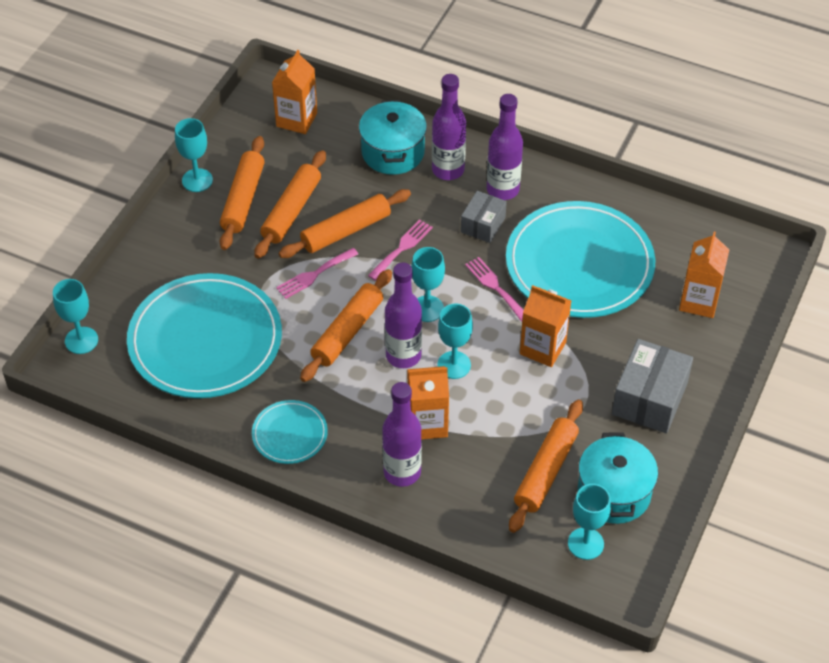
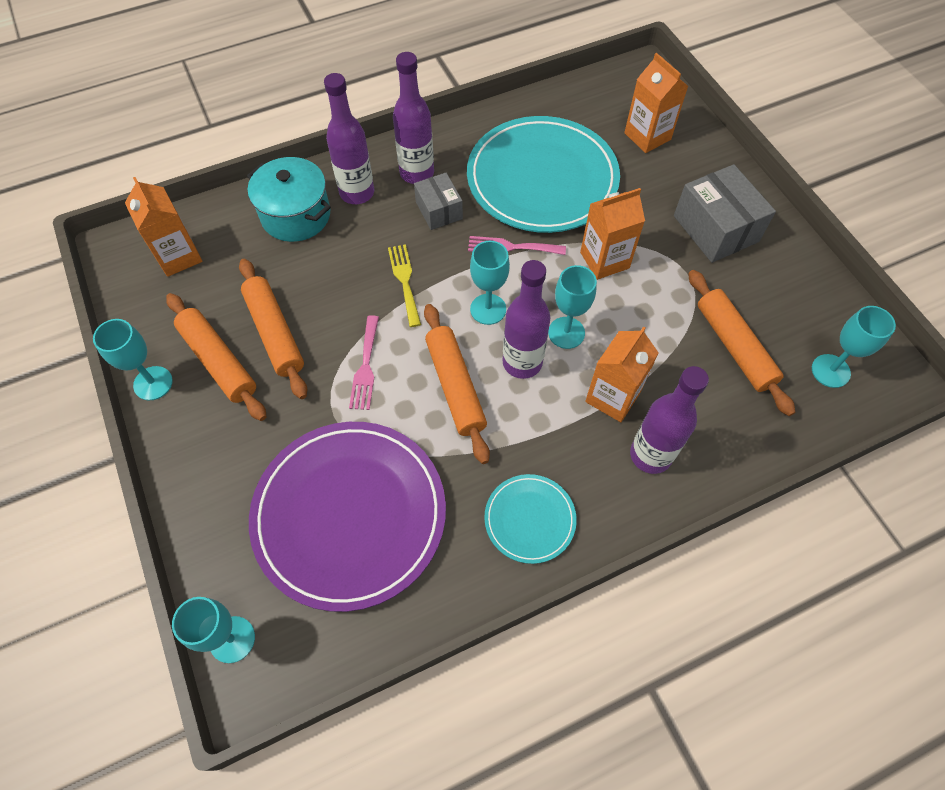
camera: 50 degrees left, 10 degrees up
(205, 340) = (349, 515): turquoise plate -> purple plate
(346, 231) = (342, 308): orange rolling pin -> none
(402, 248) = (404, 281): pink fork -> yellow fork
(614, 493) = (792, 316): turquoise pot -> none

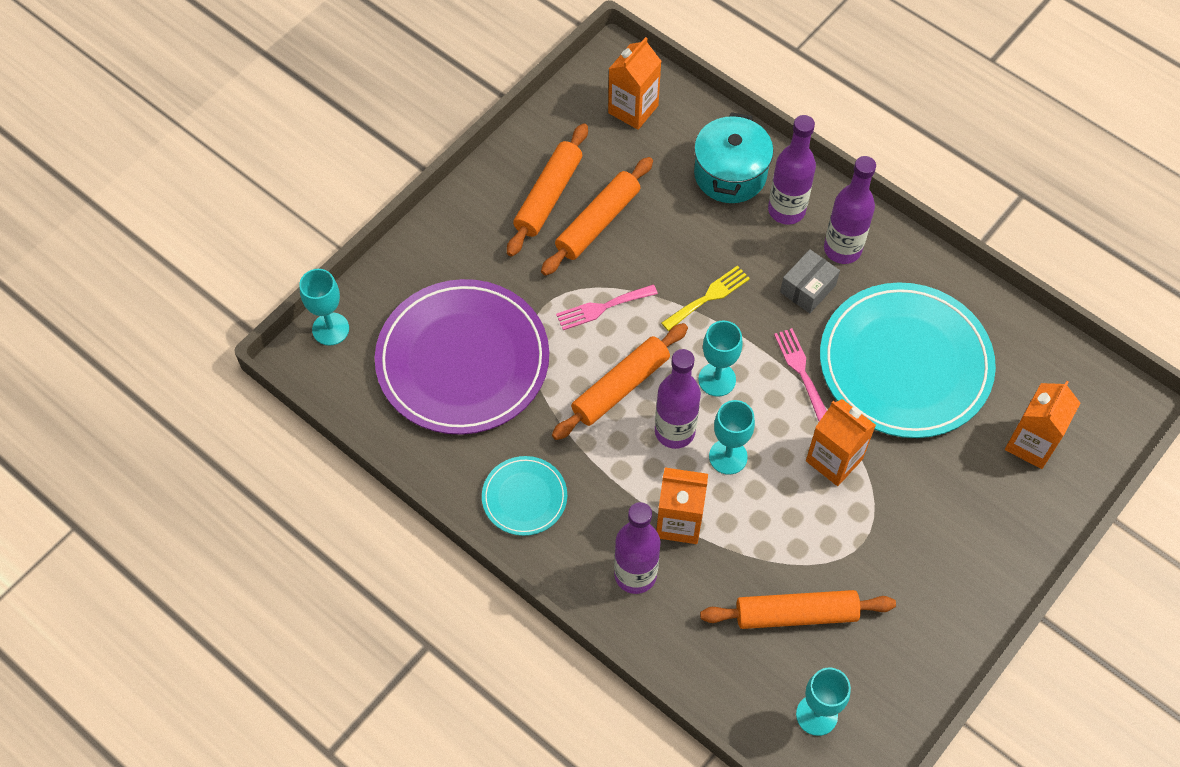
camera: 65 degrees right, 0 degrees up
(153, 383) = (504, 161): turquoise goblet -> none
(715, 228) = (939, 553): grey box -> none
(734, 346) = (796, 614): orange rolling pin -> orange rolling pin turned 45 degrees clockwise

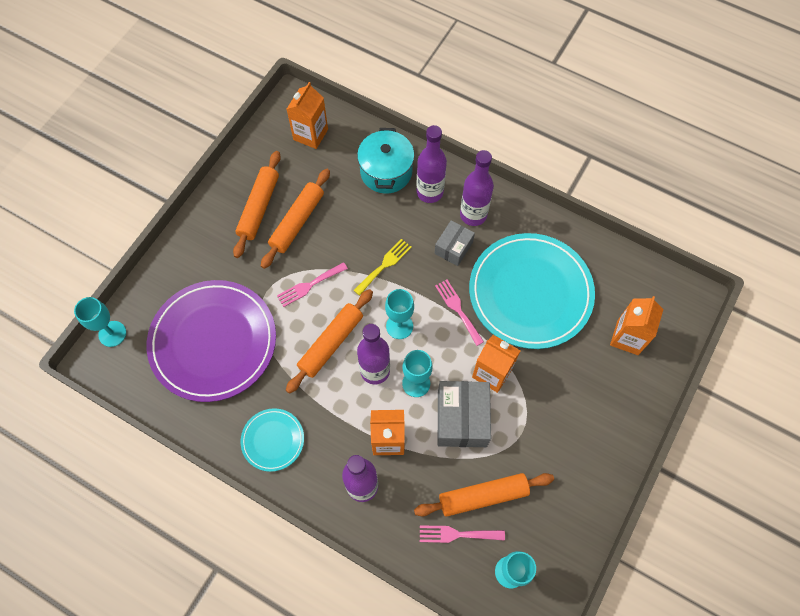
camera: 10 degrees left, 5 degrees up
(753, 656) = (457, 534): none -> pink fork
(783, 512) = (461, 419): none -> grey box

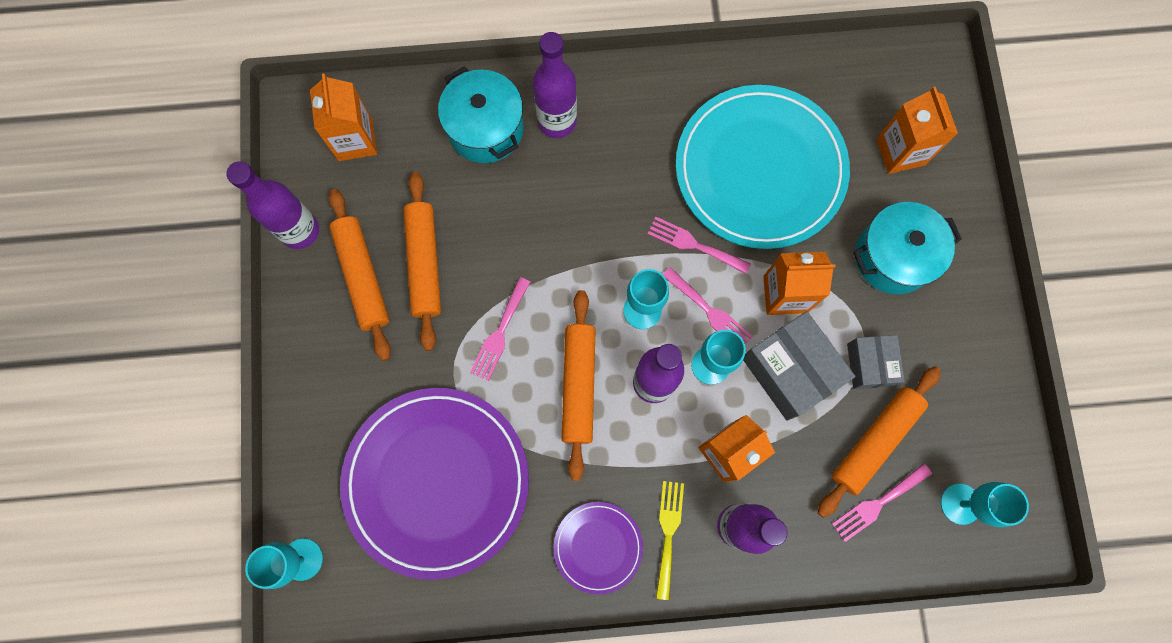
camera: 35 degrees left, 10 degrees up
(273, 440) = (598, 547): turquoise plate -> purple plate
(384, 265) = (570, 248): yellow fork -> yellow fork (668, 533)
(439, 353) = (710, 311): none -> pink fork
(453, 248) = (635, 173): grey box -> grey box (869, 364)
(473, 215) = (628, 116): purple bottle -> purple bottle (300, 230)
(576, 395) = (893, 257): none -> turquoise pot

